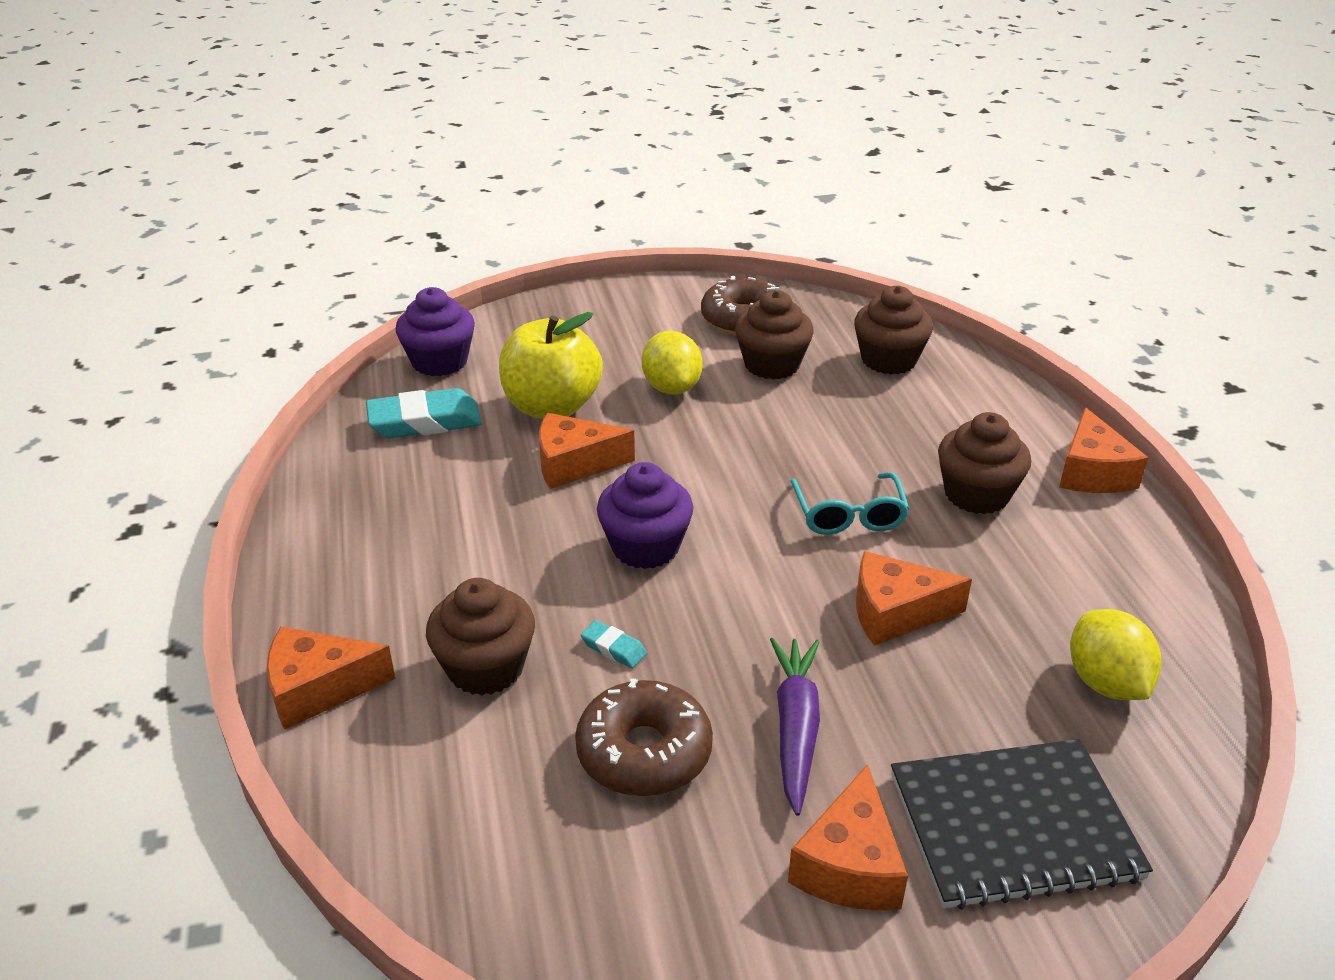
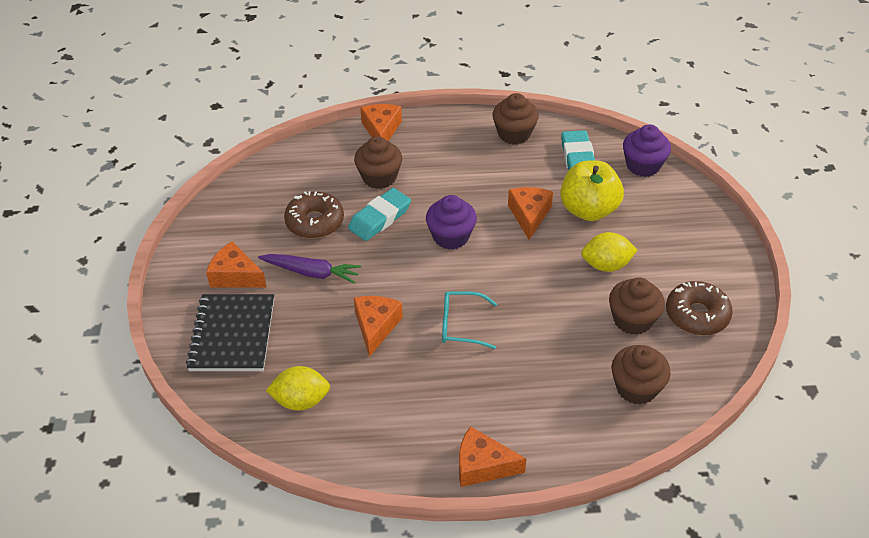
camera: 100 degrees right, 10 degrees up
(613, 648) = (380, 218): turquoise eraser -> turquoise eraser, size x2.13
(976, 494) = (470, 393): brown cupcake -> brown cupcake (514, 134)

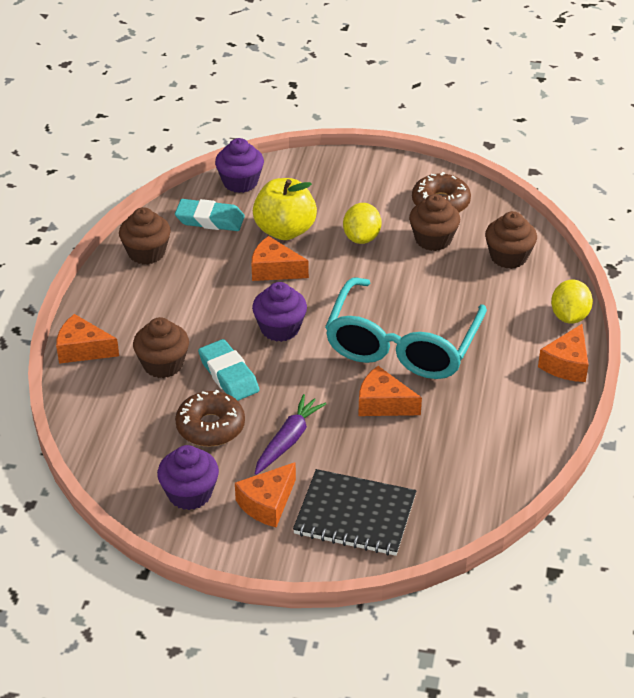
camera: 75 degrees left, 5 degrees down
(237, 228) = (189, 494): none -> purple cupcake
(301, 401) = (461, 472): yellow lemon -> yellow lemon (569, 316)
(461, 325) = (402, 345): turquoise glasses -> turquoise glasses, size x2.24

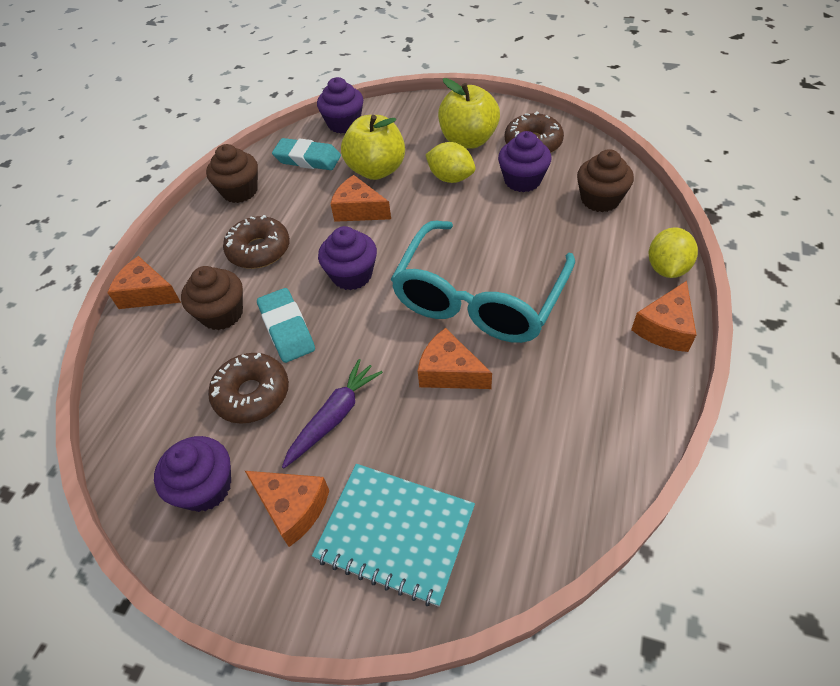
camera: 10 degrees right, 10 degrees up
(183, 308) = (259, 250): none -> brown donut
(267, 503) = (292, 508): orange cheese -> orange cheese turned 105 degrees counterclockwise
(355, 515) = (395, 533): black notebook -> turquoise notebook
(361, 238) = (450, 178): yellow lemon -> yellow lemon turned 75 degrees counterclockwise
(374, 200) = (468, 140): none -> yellow apple
(433, 239) = (522, 180): brown cupcake -> purple cupcake

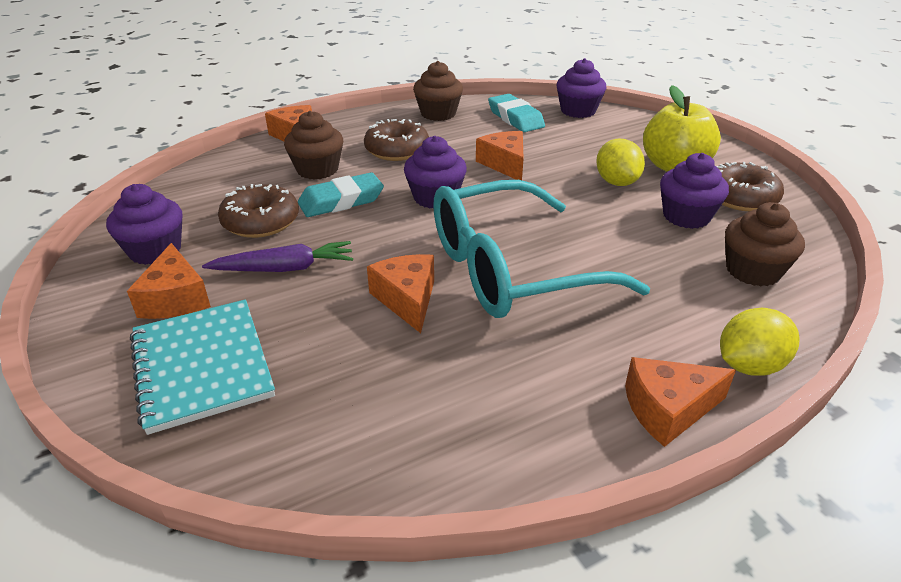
camera: 40 degrees right, 15 degrees down
(287, 329) = (341, 201): turquoise eraser -> turquoise eraser turned 45 degrees clockwise
(376, 170) = (559, 148): yellow apple -> none

